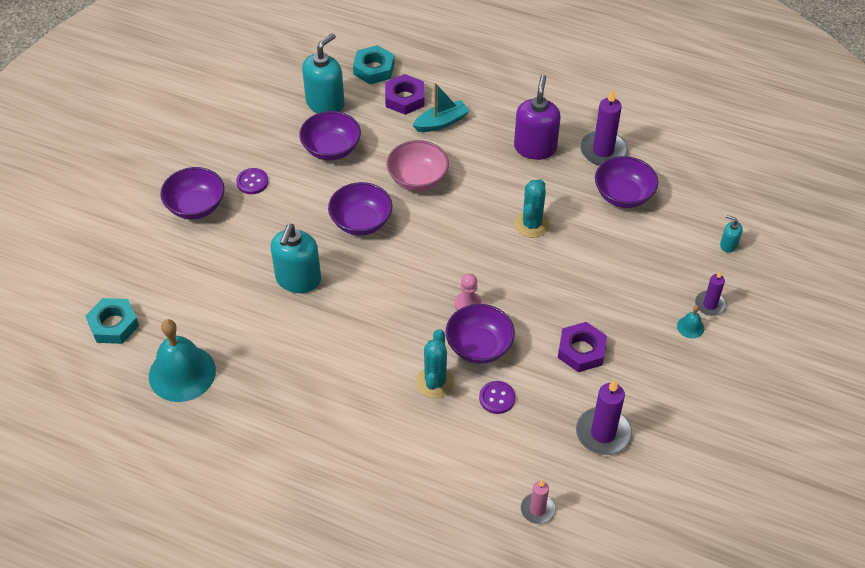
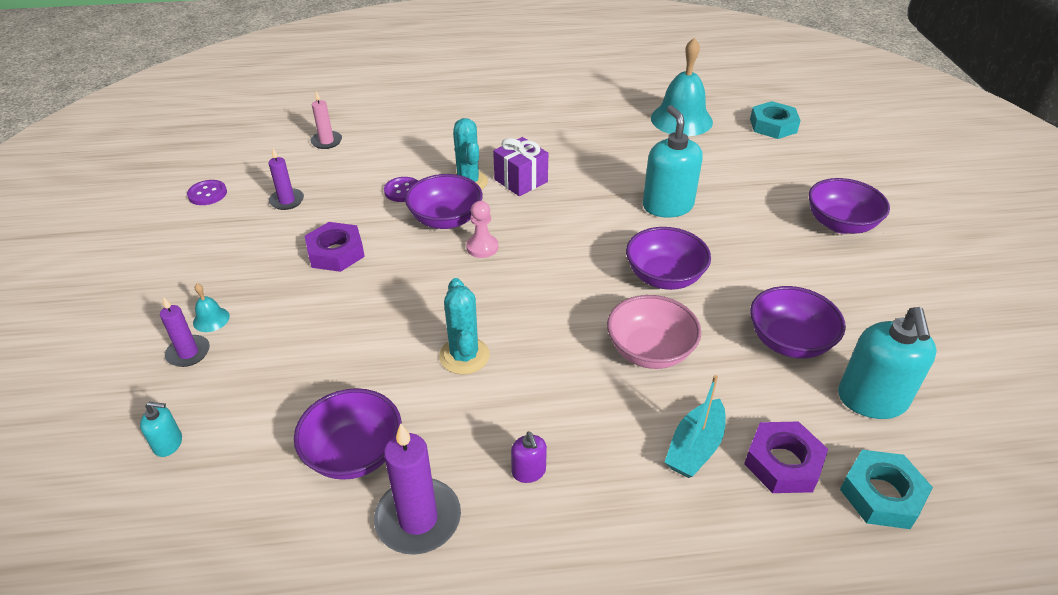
camera: 150 degrees right, 10 degrees down
(252, 182) = (821, 267): purple button -> purple button (207, 194)
(390, 362) = (521, 181): none -> purple gift
(535, 147) = (529, 471): purple soap dispenser -> purple soap dispenser, size x0.47
(603, 433) = (287, 201): purple candle -> purple candle, size x0.60

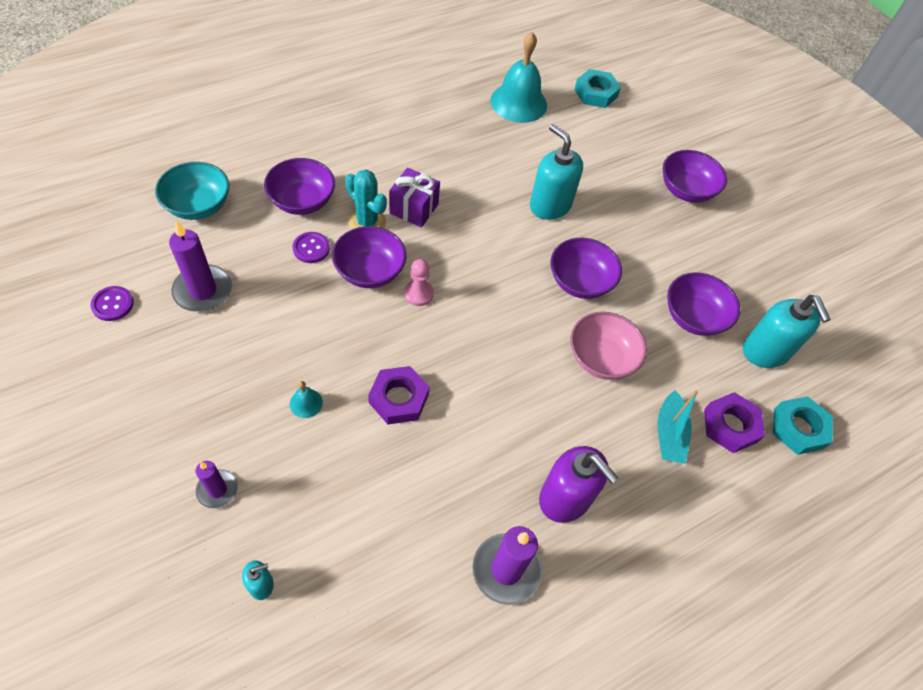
camera: 30 degrees left, 15 degrees up
(211, 319) = (215, 447): turquoise bell -> turquoise bell (306, 403)
(287, 201) = (203, 291): purple candle -> purple candle, size x1.66
(326, 141) = (198, 206): pink candle -> turquoise bowl
(336, 252) = (289, 338): purple nut -> purple nut (399, 398)
(354, 453) = (425, 533): purple bowl -> purple bowl (302, 201)
(464, 356) = (462, 410): turquoise cactus -> none
(529, 471) = (565, 498): purple soap dispenser -> purple soap dispenser, size x2.13

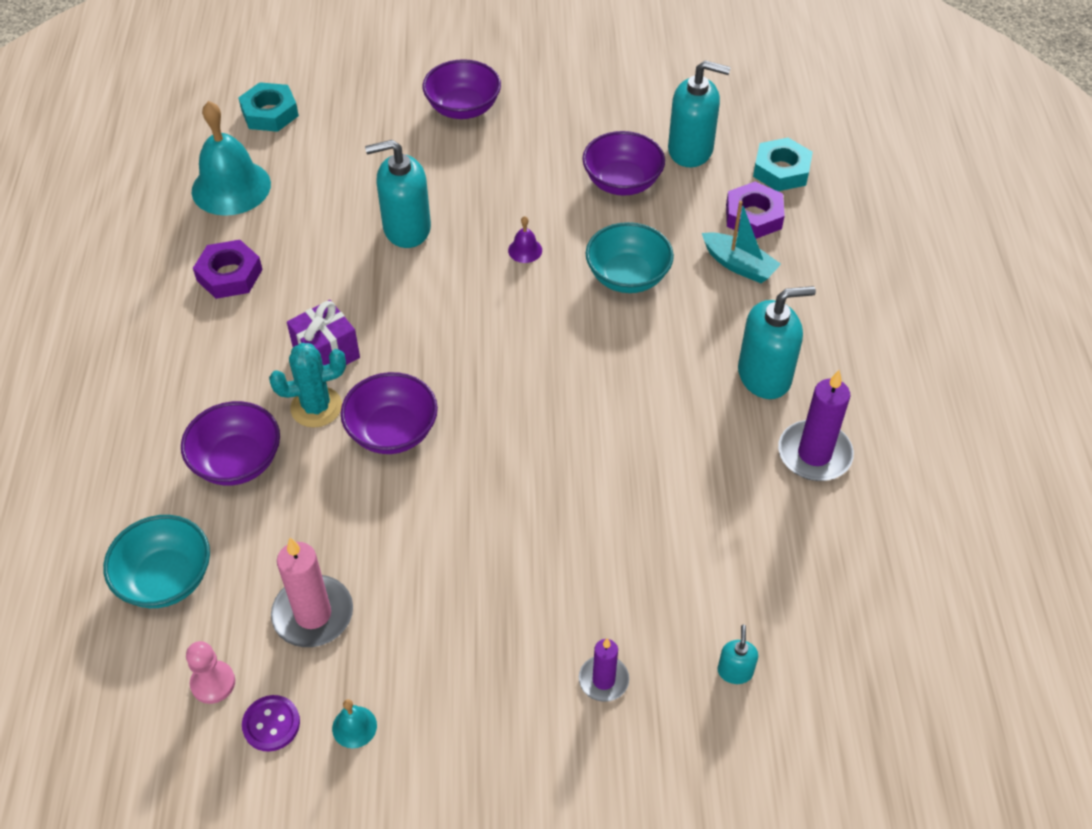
camera: 55 degrees left, 5 degrees down
(203, 291) = (313, 614): purple candle -> pink candle
(306, 403) = (538, 557): turquoise bell -> turquoise bell (354, 727)
(311, 248) = (320, 478): purple button -> none
(399, 398) = (580, 468): purple nut -> purple nut (229, 275)
(418, 294) = (453, 397): pink pawn -> pink pawn (213, 683)
(565, 498) = (764, 376): purple soap dispenser -> turquoise soap dispenser
(580, 282) = (525, 250): purple bowl -> purple bell
(601, 358) = (627, 276): pink bowl -> turquoise bowl

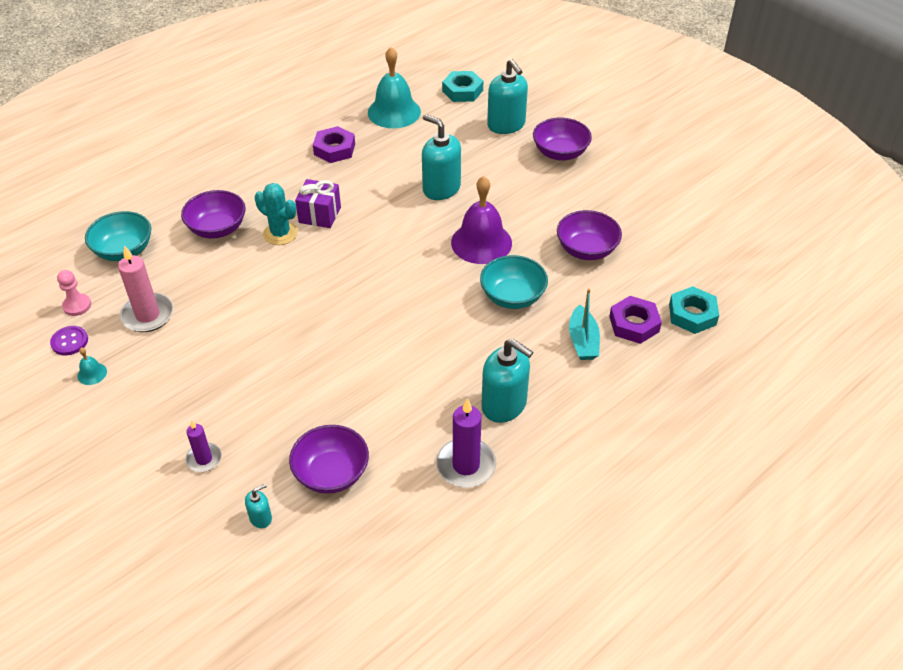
camera: 50 degrees right, 5 degrees down
(392, 431) = (293, 271): purple bowl -> purple bowl (331, 473)
(525, 250) = (481, 242): purple bell -> purple bell, size x2.39
(690, 150) = (653, 263): turquoise soap dispenser -> turquoise soap dispenser (506, 125)

